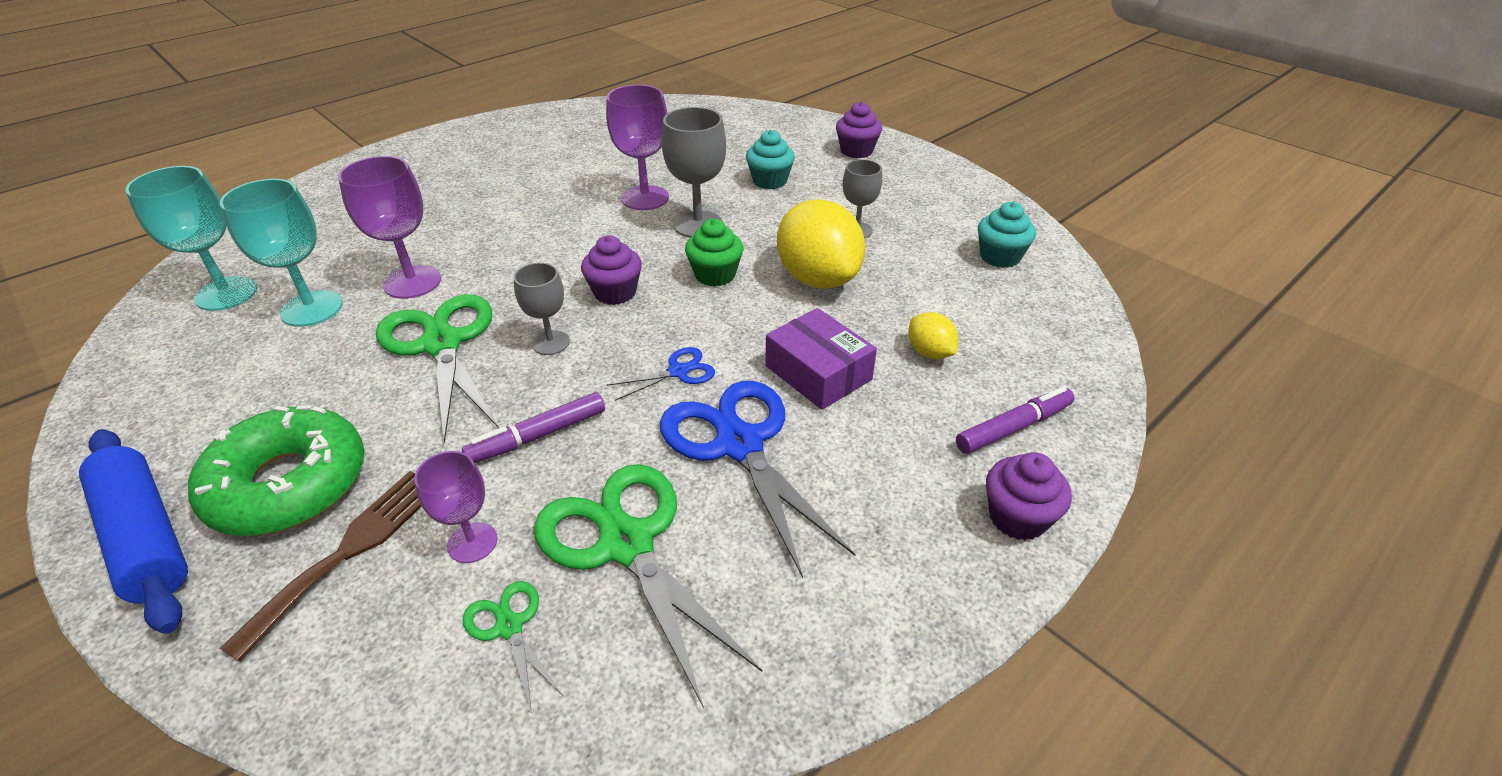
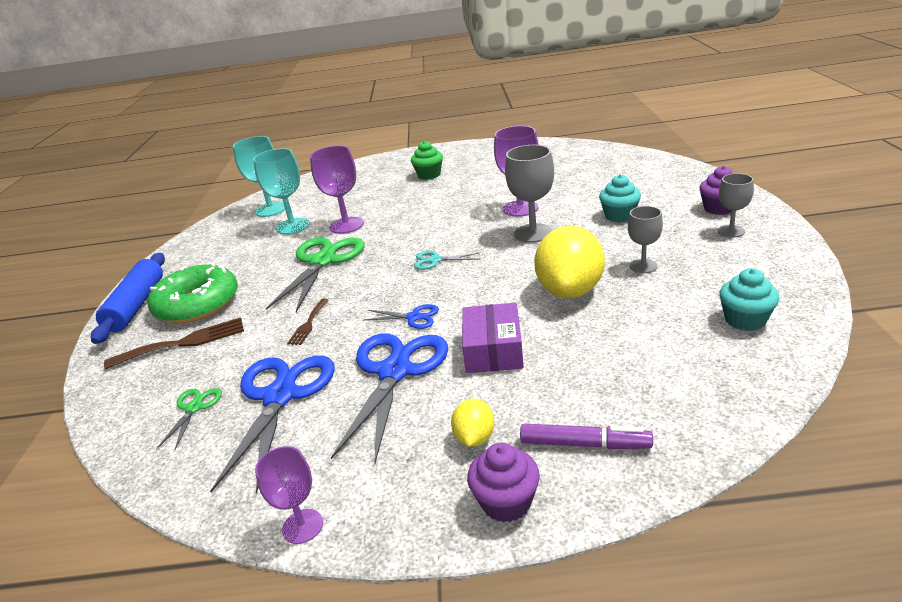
camera: 45 degrees right, 10 degrees down
(472, 542) = (225, 362): purple goblet -> purple goblet (302, 526)
(538, 436) = (308, 324): purple marker -> brown fork
(550, 343) = (370, 278): grey goblet -> grey goblet (731, 231)
(615, 292) = (435, 260): purple cupcake -> turquoise scissors
(626, 544) = (280, 396): green scissors -> blue scissors
(715, 275) = (505, 267): green cupcake -> green cupcake (429, 175)
(929, 353) = (588, 367): yellow lemon -> yellow lemon (474, 438)

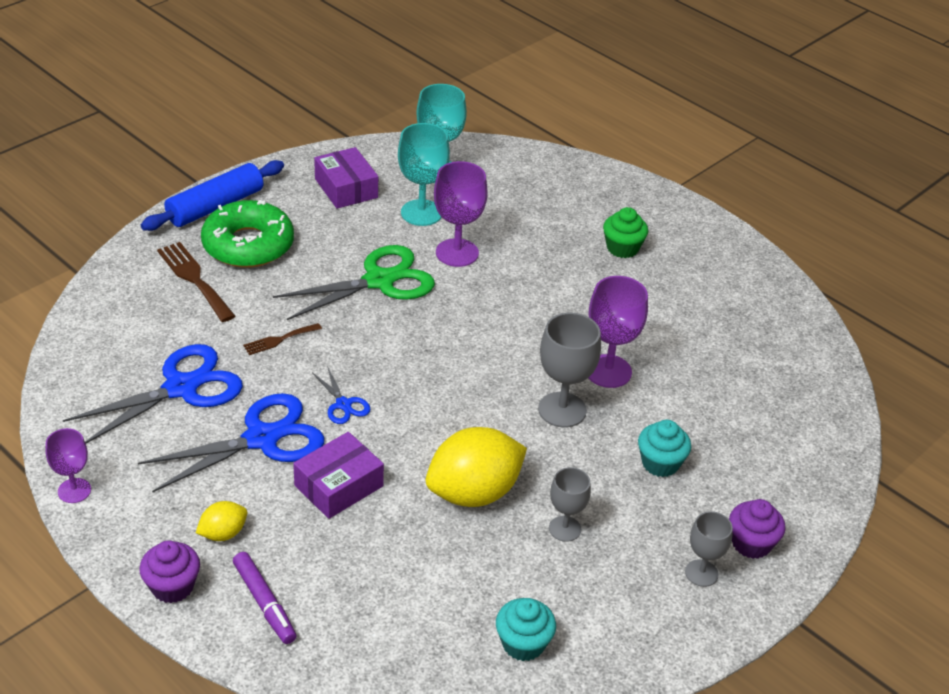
camera: 40 degrees right, 10 degrees up
(183, 343) = (194, 279): brown fork -> brown fork turned 150 degrees counterclockwise
(194, 408) = (131, 347): green scissors -> none
(223, 246) = (346, 188): none -> purple box
(435, 260) = (447, 363): turquoise scissors -> none

